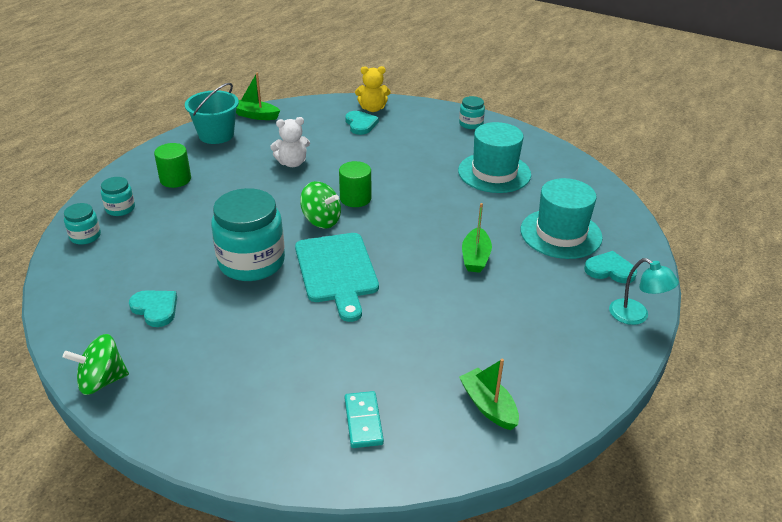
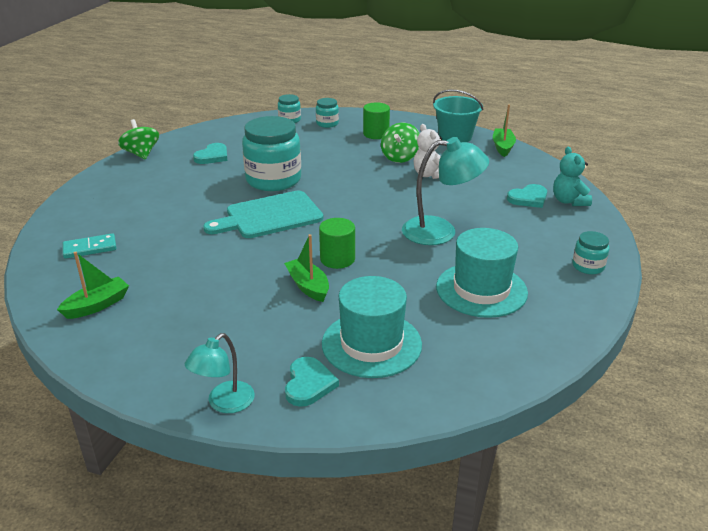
camera: 80 degrees right, 5 degrees down
(321, 220) = (342, 200): green spinning top -> green spinning top (400, 157)
(355, 198) = (385, 212): green cylinder -> green cylinder (337, 259)
(372, 108) = (569, 201): yellow teddy bear -> turquoise teddy bear
(401, 175) = (440, 231): none -> turquoise lamp
(475, 257) = (308, 286): green boat -> green boat turned 60 degrees clockwise

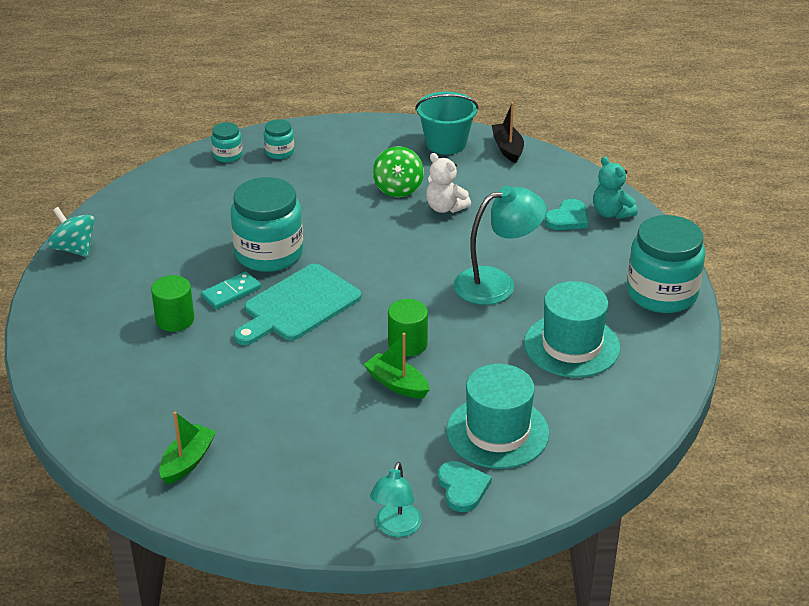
camera: 20 degrees left, 5 degrees up
(90, 248) = (121, 395): turquoise domino -> turquoise domino (231, 292)
(141, 154) = (74, 249): green spinning top -> turquoise spinning top
(212, 156) = (169, 233): turquoise heart -> none
(376, 134) = (349, 157): green cylinder -> green cylinder (175, 319)
(502, 147) = (507, 148): green boat -> black boat
(588, 266) = (661, 293): turquoise jar -> turquoise jar, size x2.12

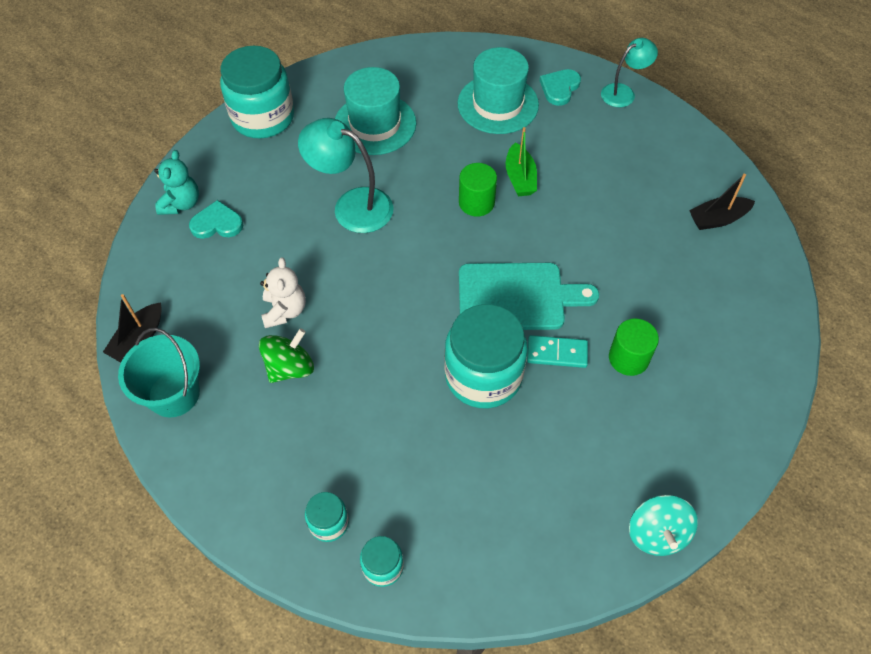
camera: 135 degrees left, 20 degrees up
(187, 461) = (717, 219): green boat -> black boat

